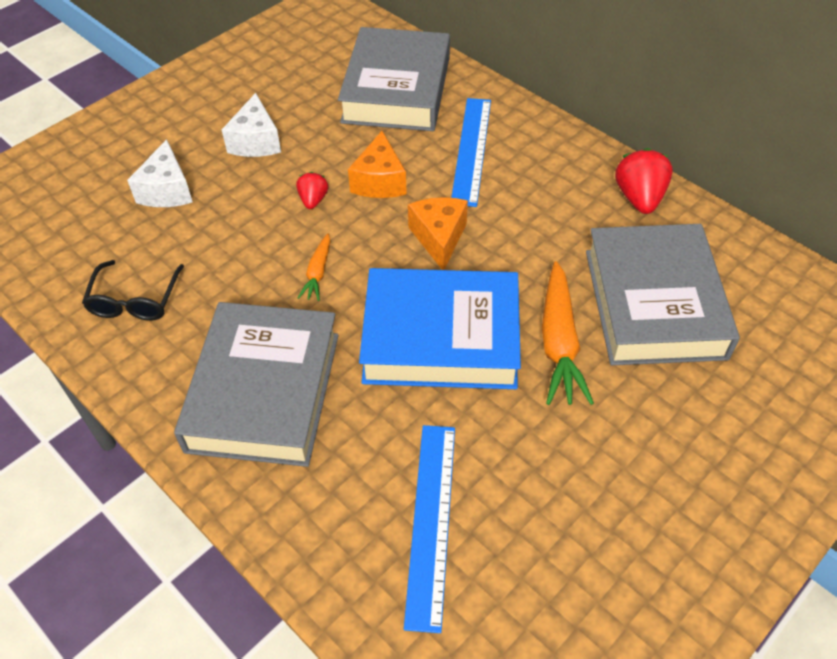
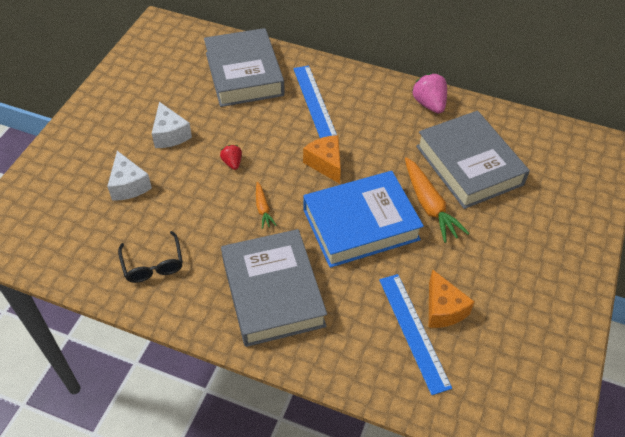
camera: 25 degrees left, 0 degrees up
(379, 181) = (268, 138): orange cheese -> orange cheese (443, 309)
(639, 198) = (429, 104): red strawberry -> pink strawberry

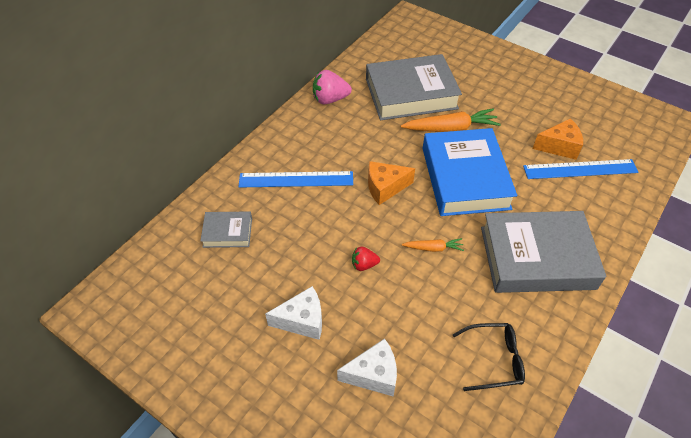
camera: 75 degrees left, 0 degrees up
(244, 74) = (227, 232): grey book -> grey book, size x0.47

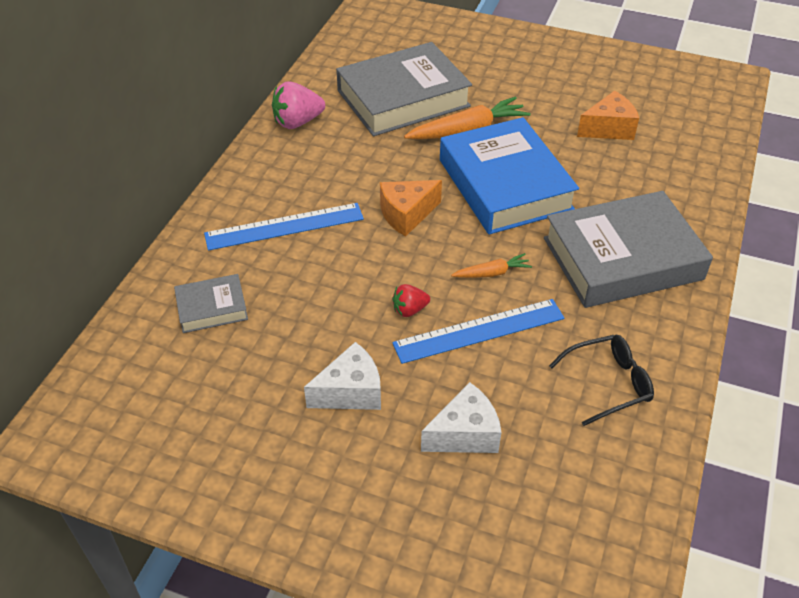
camera: 15 degrees left, 5 degrees down
(580, 169) = (642, 150): blue ruler -> blue ruler (479, 331)

